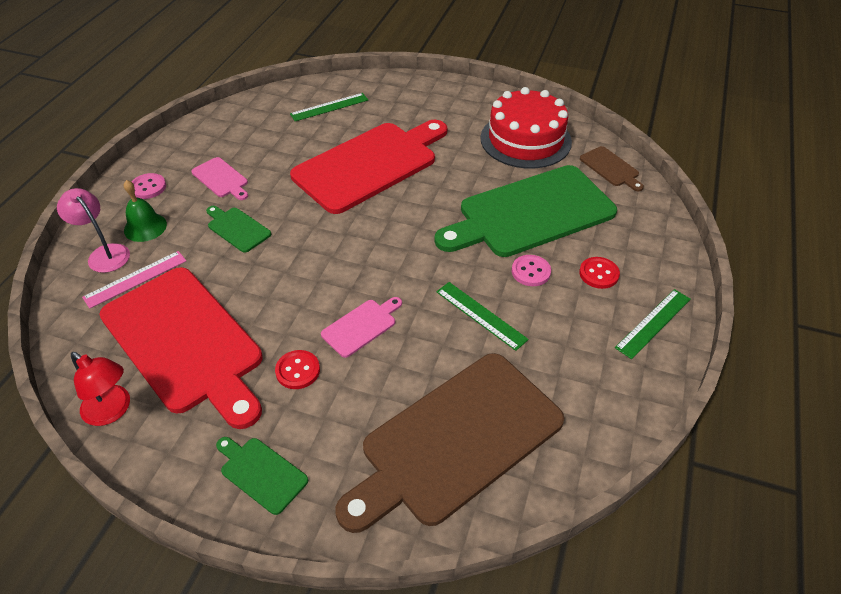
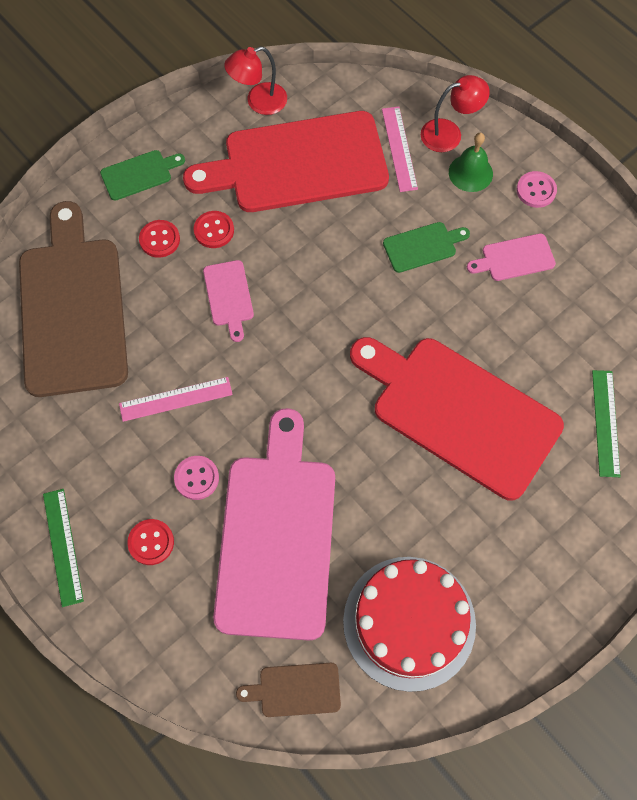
camera: 120 degrees right, 20 degrees up
(104, 253) = (449, 133): pink lamp -> red lamp
(333, 409) = (159, 239): none -> red button
(369, 165) = (459, 413): red cutting board -> red cutting board turned 135 degrees clockwise
(481, 315) = (176, 399): green ruler -> pink ruler
(531, 213) = (277, 536): green cutting board -> pink cutting board

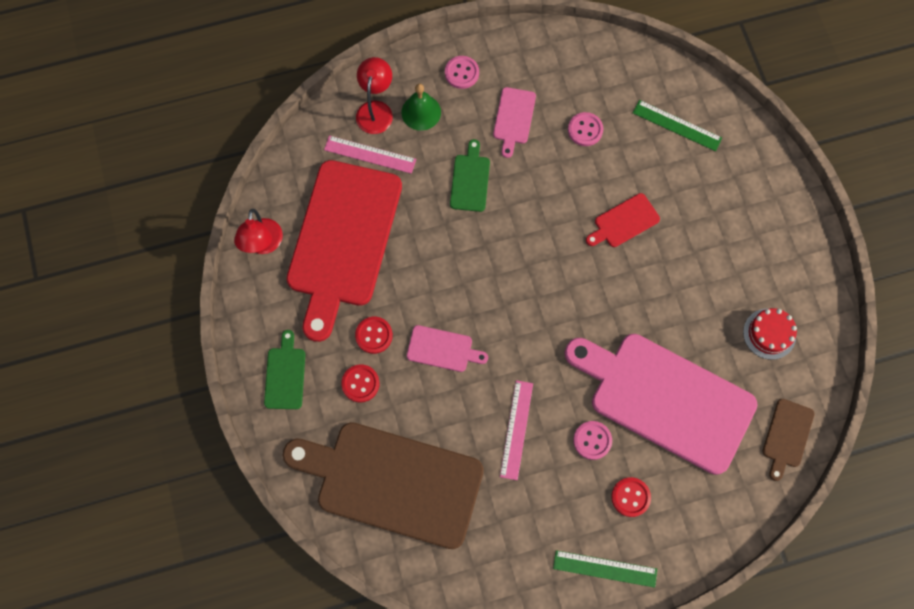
camera: 65 degrees left, 5 degrees up
(409, 622) = (769, 334): red cake -> red cake, size x0.50
(459, 413) = (624, 222): red cutting board -> red cutting board, size x0.42
(543, 331) = (585, 130): none -> pink button

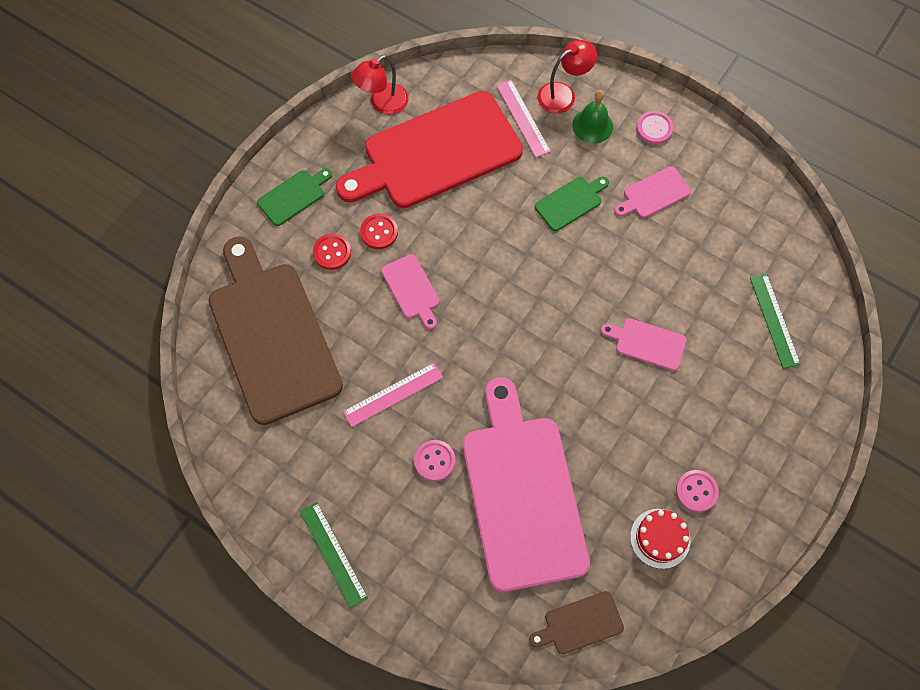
camera: 50 degrees right, 5 degrees down
(585, 130) = (698, 253): pink button -> pink button (696, 491)
(624, 222) = (647, 343): red cutting board -> pink cutting board
(630, 497) = (412, 529): red button -> none

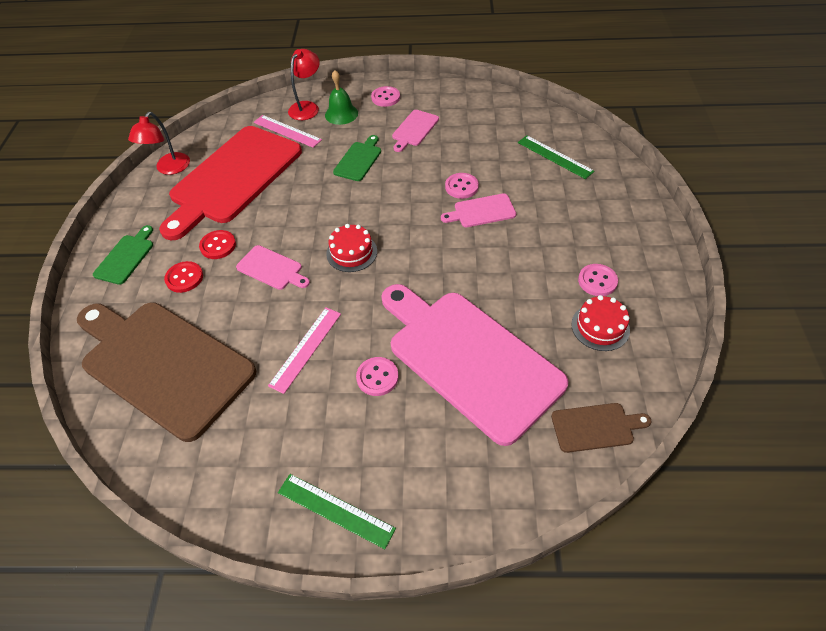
camera: 30 degrees left, 15 degrees down
(493, 315) = (351, 252): none -> red cake
(580, 624) = (595, 427): brown cutting board -> brown cutting board turned 135 degrees counterclockwise
(649, 300) = (461, 187): none -> pink button

